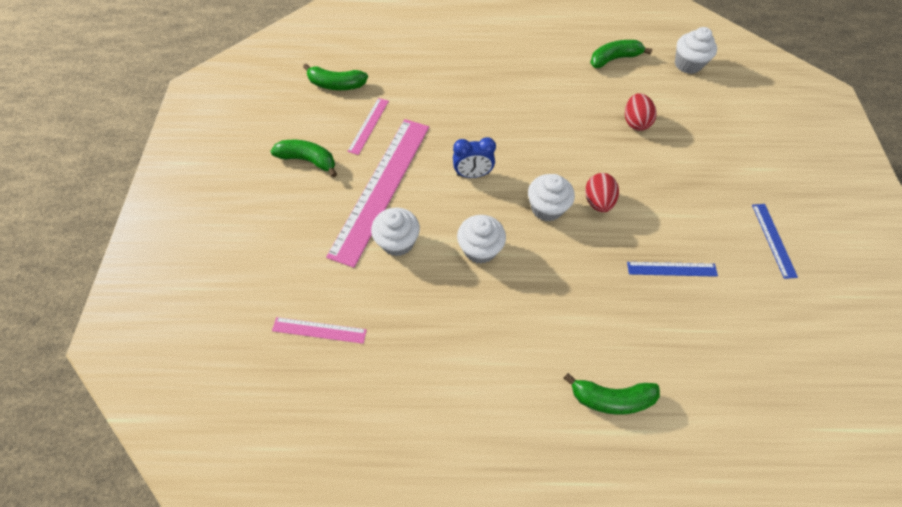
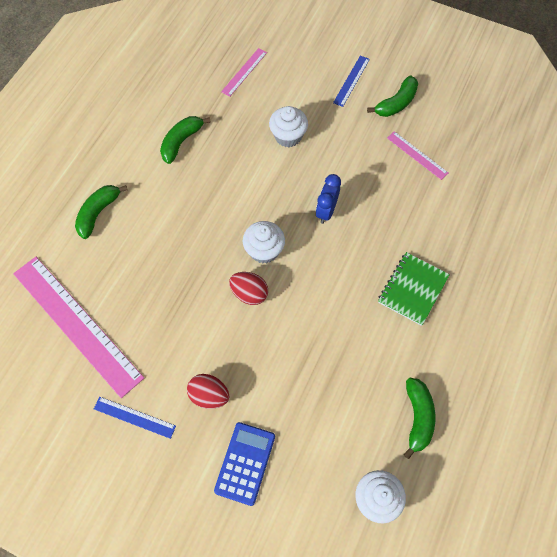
camera: 115 degrees right, 5 degrees up
(336, 84) = (479, 146): green banana -> green banana (181, 142)
(381, 188) = (344, 142): pink ruler -> pink ruler (76, 324)
(480, 249) = (252, 186): white cupcake -> none
(512, 90) = (413, 289): none -> green notebook
(635, 122) = (320, 382): red egg -> red egg (209, 395)
(671, 269) = (159, 312): blue ruler -> blue ruler (351, 80)
(735, 146) = (245, 463): none -> blue calculator

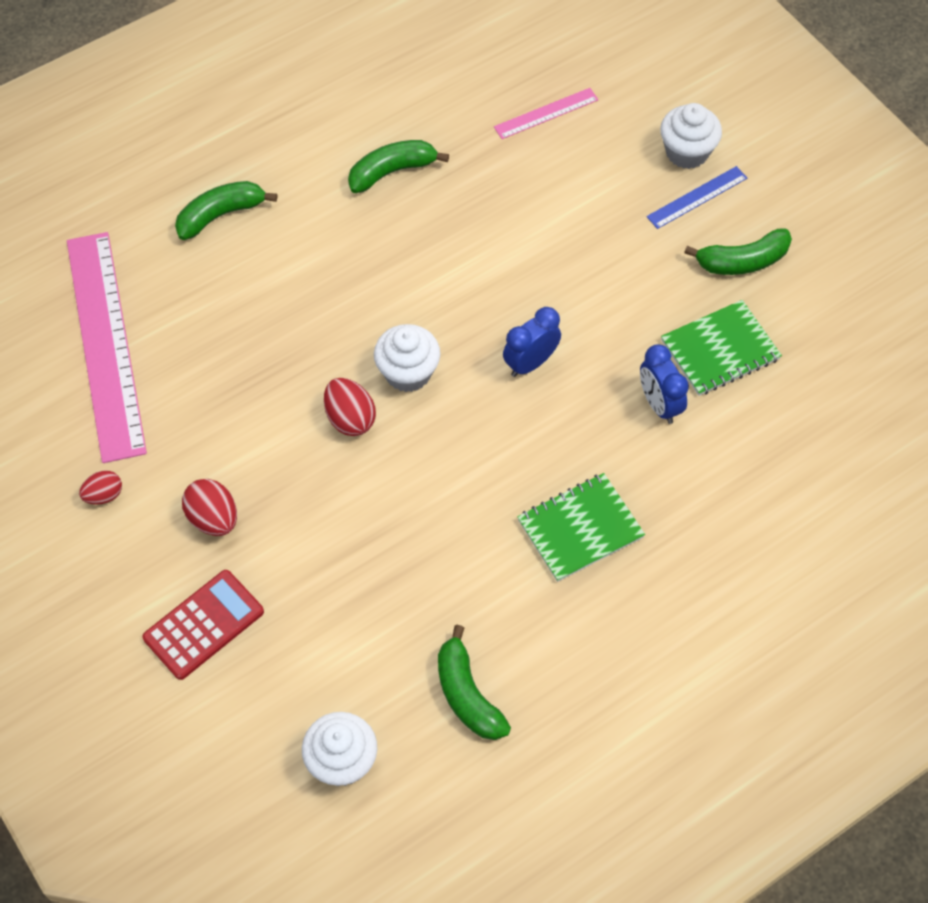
camera: 30 degrees right, 5 degrees down
(134, 417) = (104, 495): blue ruler -> red egg
(245, 463) = (203, 625): blue calculator -> red calculator
(288, 136) = (547, 233): white cupcake -> white cupcake (687, 152)
(406, 200) = (659, 404): none -> blue clock
(417, 155) = (720, 350): pink ruler -> green notebook
(417, 417) = (467, 695): green banana -> green banana turned 120 degrees clockwise

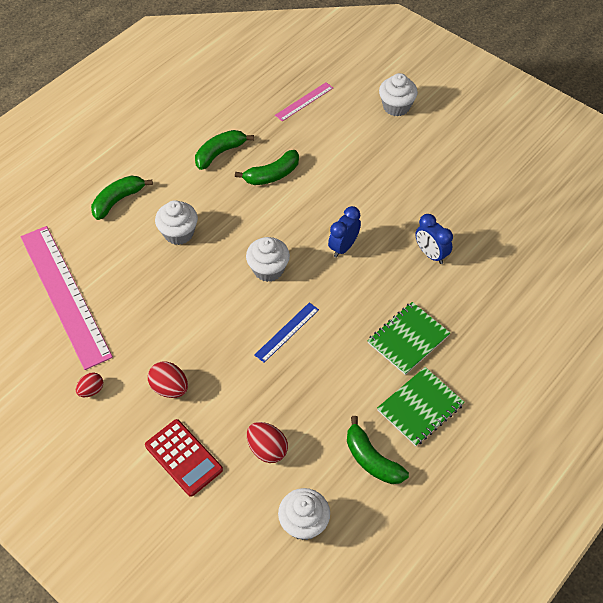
camera: 15 degrees left, 5 degrees down
(203, 625) = (184, 457): red calculator -> red calculator turned 105 degrees clockwise
(294, 286) = (179, 233): none -> white cupcake
(350, 418) = (240, 305): red egg -> red egg (267, 449)
(697, 197) = (411, 131): blue ruler -> blue ruler (287, 332)
(720, 350) = (456, 214): green notebook -> green notebook (420, 407)
(742, 261) = (451, 161): green banana -> green banana (272, 175)

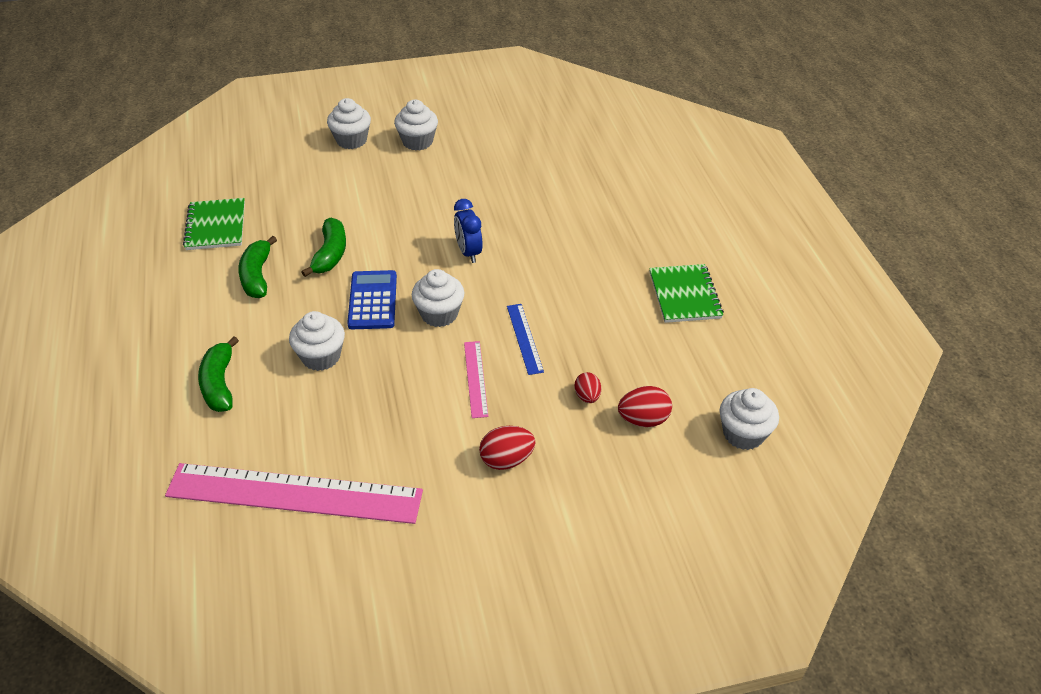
camera: 55 degrees left, 10 degrees down
(91, 390) = (447, 530): red egg -> red egg (587, 396)
(184, 457) = (600, 490): red calculator -> none
(249, 225) = (372, 300): none -> blue calculator
(304, 101) = (270, 189): pink ruler -> pink ruler (475, 378)
(372, 459) = (712, 353): green banana -> none
(408, 339) = (608, 265): green notebook -> green notebook (216, 226)
(430, 254) = (534, 206): blue clock -> none
(433, 142) = (417, 141): none -> white cupcake

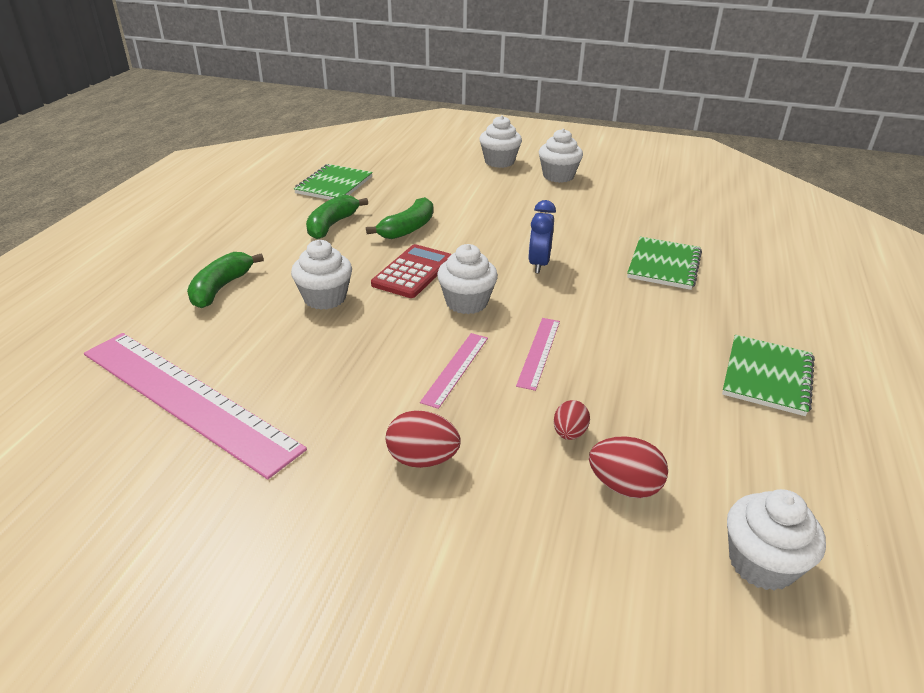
camera: 30 degrees right, 10 degrees down
(372, 300) = (413, 272): blue calculator -> red calculator
(524, 338) = (539, 352): blue ruler -> pink ruler
(563, 216) = (664, 265): none -> green notebook

